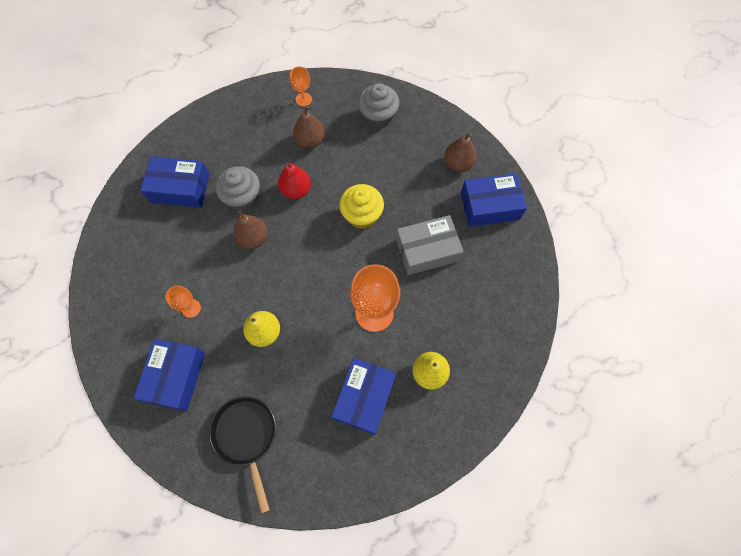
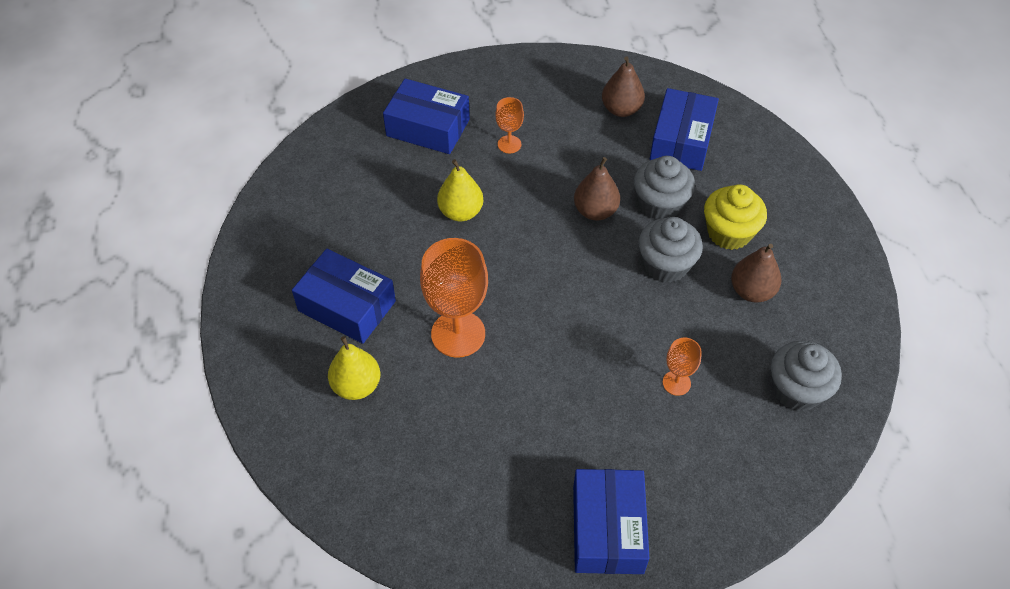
camera: 100 degrees right, 15 degrees down
(246, 436) = (339, 185): black pan -> none
(296, 190) = (666, 265): red pear -> grey cupcake
(303, 99) = (831, 291): orange goblet -> orange goblet (676, 383)
(362, 215) = (614, 340): yellow cupcake -> yellow cupcake (729, 233)
(427, 250) = (542, 418): grey box -> none
(458, 164) = (695, 496): brown pear -> brown pear (621, 109)

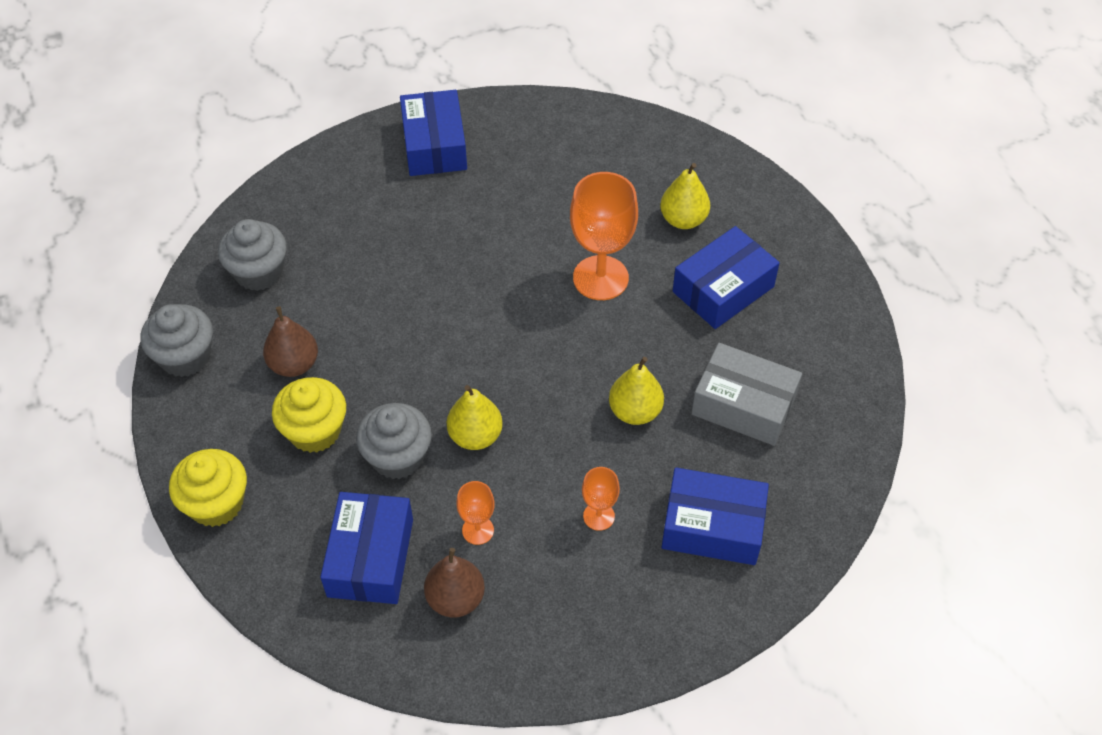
camera: 170 degrees right, 0 degrees up
(347, 306) = (723, 289): blue box -> blue box turned 60 degrees counterclockwise
(370, 205) = (743, 405): none -> grey box
(595, 211) = (475, 436): brown pear -> yellow pear
(666, 265) = (389, 381): grey cupcake -> grey cupcake (185, 357)
(676, 383) = (377, 263): orange goblet -> orange goblet (478, 530)
(803, 190) = (216, 503): none -> yellow cupcake

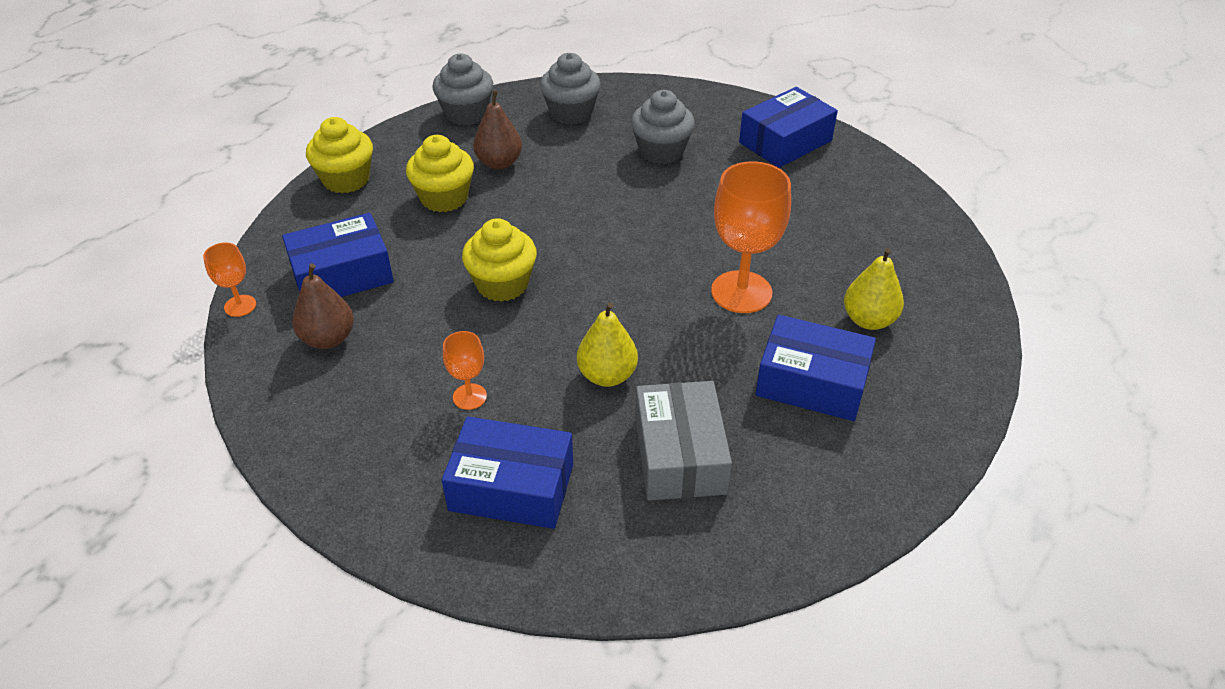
camera: 60 degrees right, 10 degrees down
(397, 457) = (449, 249): grey cupcake -> grey cupcake (661, 151)
(475, 436) = (502, 284): yellow pear -> yellow cupcake
(478, 530) = (405, 324): orange goblet -> orange goblet (240, 306)
(712, 526) = (511, 487): blue box -> blue box turned 60 degrees counterclockwise

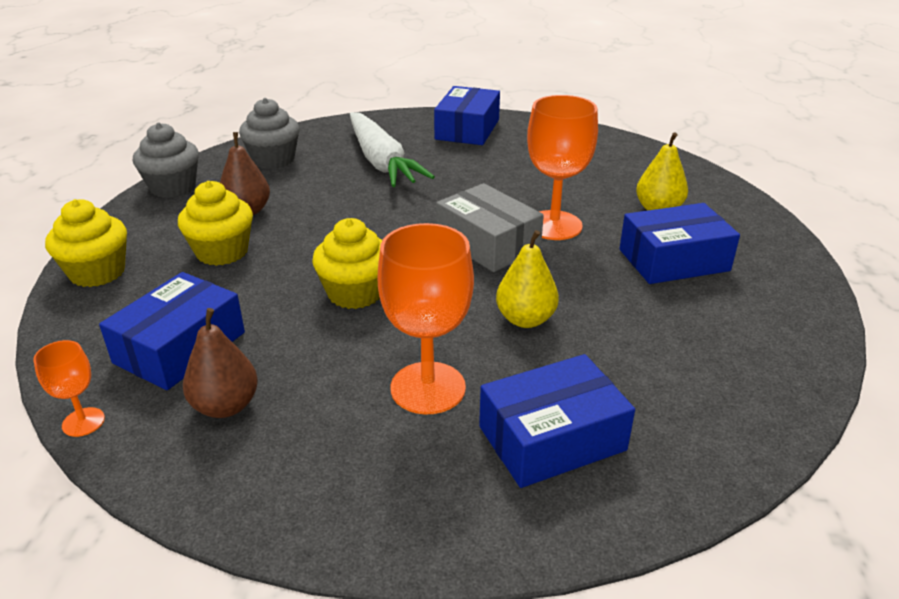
camera: 35 degrees left, 10 degrees down
(469, 396) = (428, 388): orange goblet -> orange goblet, size x1.99
(661, 151) = (381, 162): grey cupcake -> white carrot
(680, 455) = (649, 347): grey box -> grey box (488, 243)

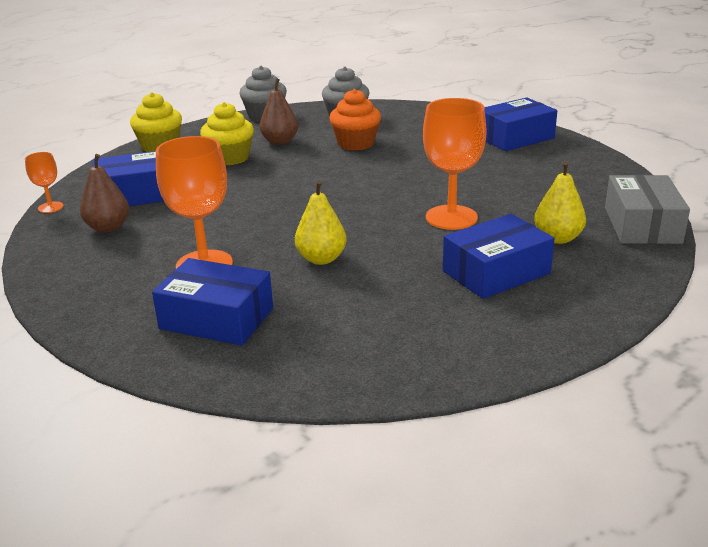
camera: 45 degrees right, 5 degrees down
(335, 184) = (356, 143): none -> orange cupcake
(355, 293) = (256, 205): yellow cupcake -> none
(381, 162) = (411, 139): white carrot -> none
(488, 243) = (383, 210): grey box -> grey box (642, 225)
(673, 260) = (496, 272): blue box -> blue box turned 60 degrees counterclockwise

